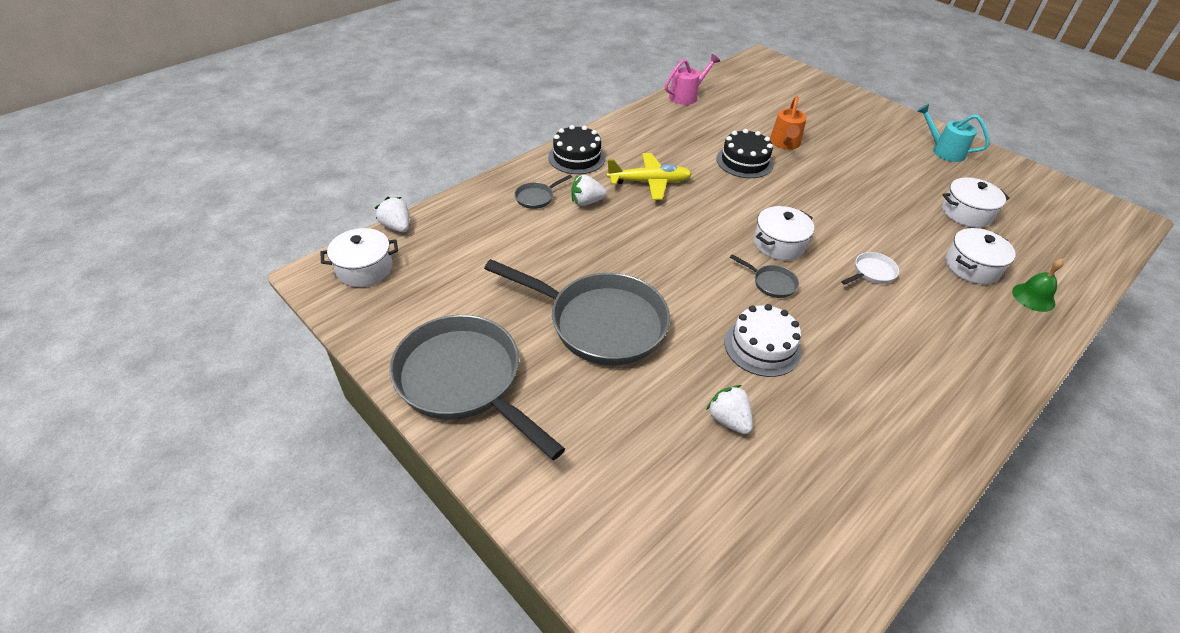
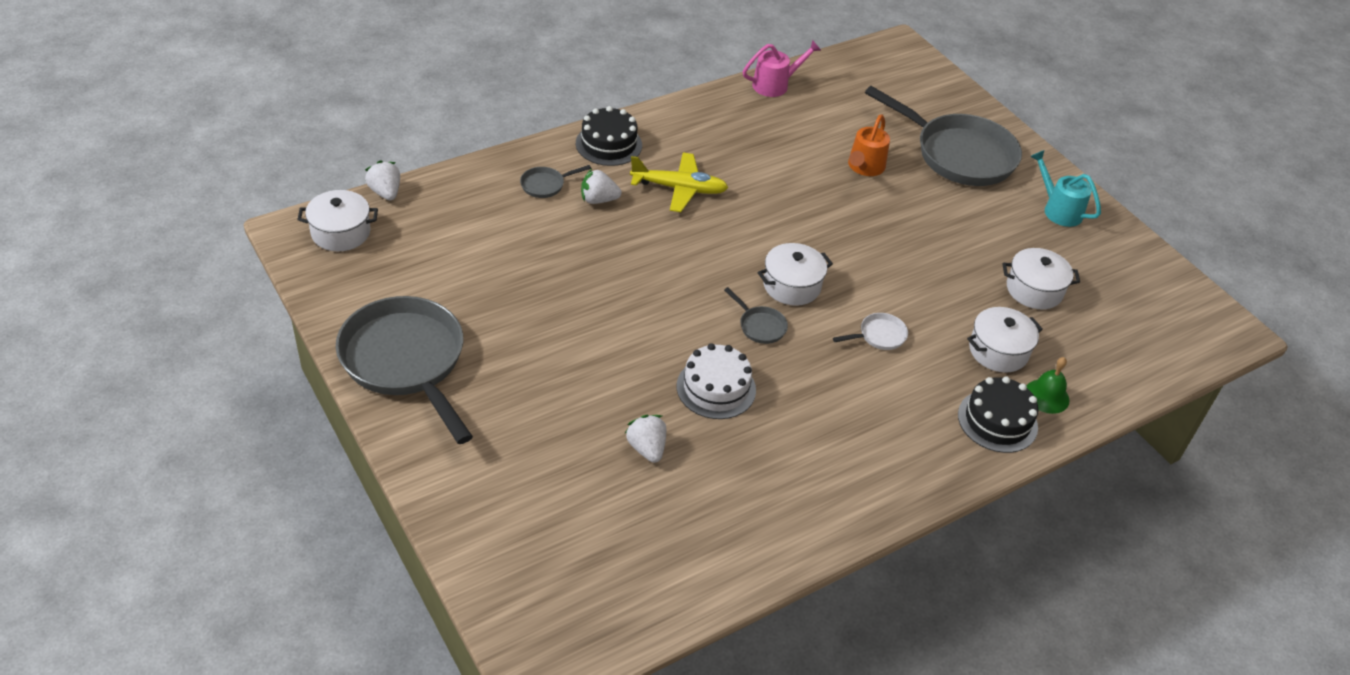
camera: 10 degrees right, 0 degrees up
(600, 323) = (560, 333): grey pan -> grey pan (959, 154)
(744, 161) = (803, 182): black cake -> black cake (997, 421)

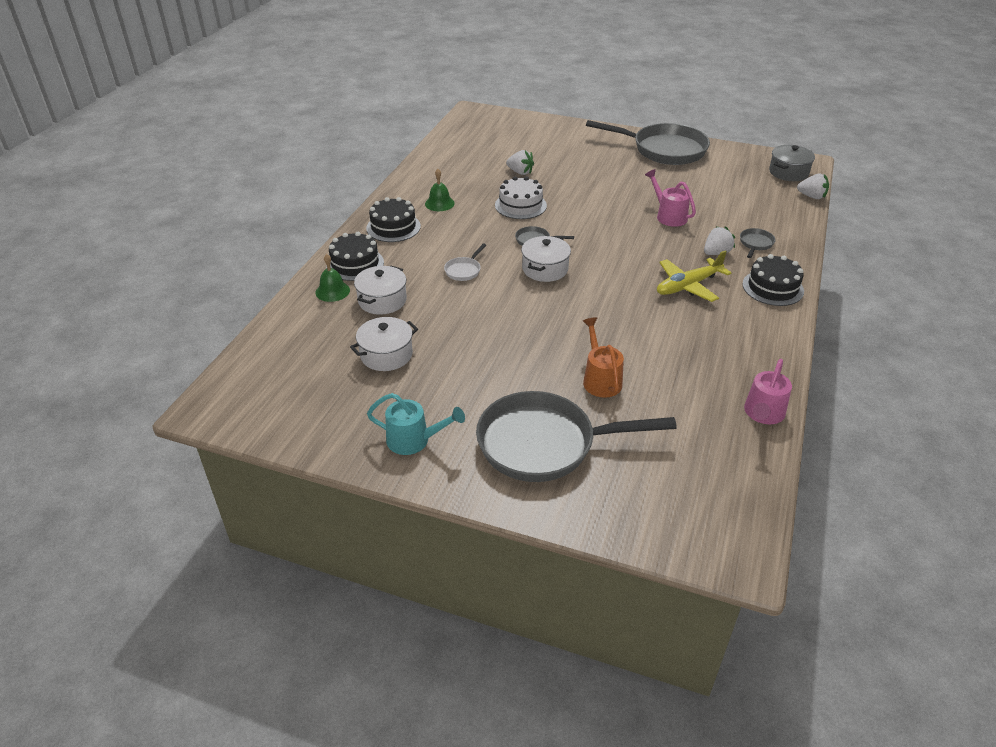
camera: 145 degrees right, 5 degrees down
(341, 232) = (788, 172): white pot -> grey pot
(573, 266) = (668, 216): none -> pink watering can
(814, 458) = (439, 203): none -> green bell
(909, 453) = (393, 227): none -> black cake

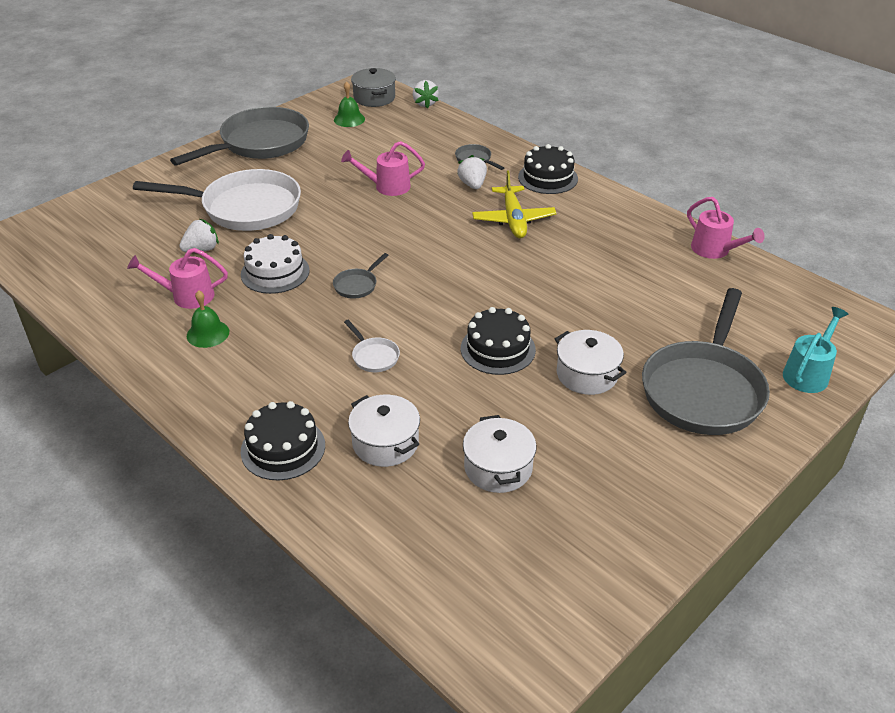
camera: 65 degrees left, 0 degrees up
(332, 291) = (330, 486): green bell -> green bell (349, 119)
(393, 227) = (226, 389): black cake -> black cake (498, 349)
(414, 440) = (661, 484): turquoise watering can -> turquoise watering can (808, 373)
(469, 184) = (186, 296): none -> pink watering can
(545, 269) = (418, 296): white pot -> white pot (587, 374)
(580, 171) = (245, 208): none -> white pan
(600, 379) = (624, 322): orange watering can -> none
(811, 196) = (425, 103): white strawberry -> white strawberry turned 120 degrees clockwise

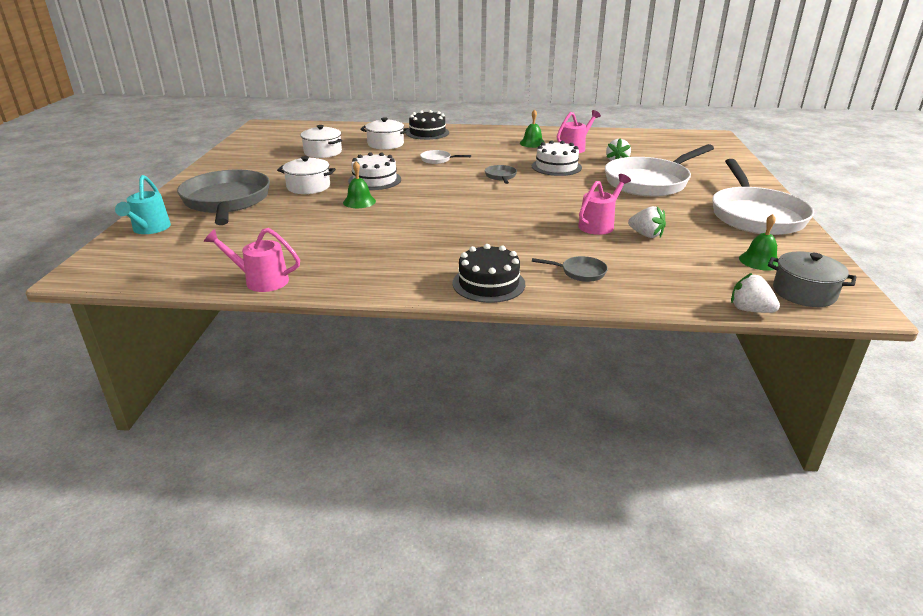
camera: 140 degrees right, 10 degrees down
(260, 143) = (755, 215): grey pan -> white pan
(472, 185) = (541, 251): white strawberry -> white strawberry (646, 235)
(498, 349) = (375, 180): black cake -> white cake
(513, 220) = (465, 240): yellow plane -> none
(553, 315) = (359, 202): none -> green bell

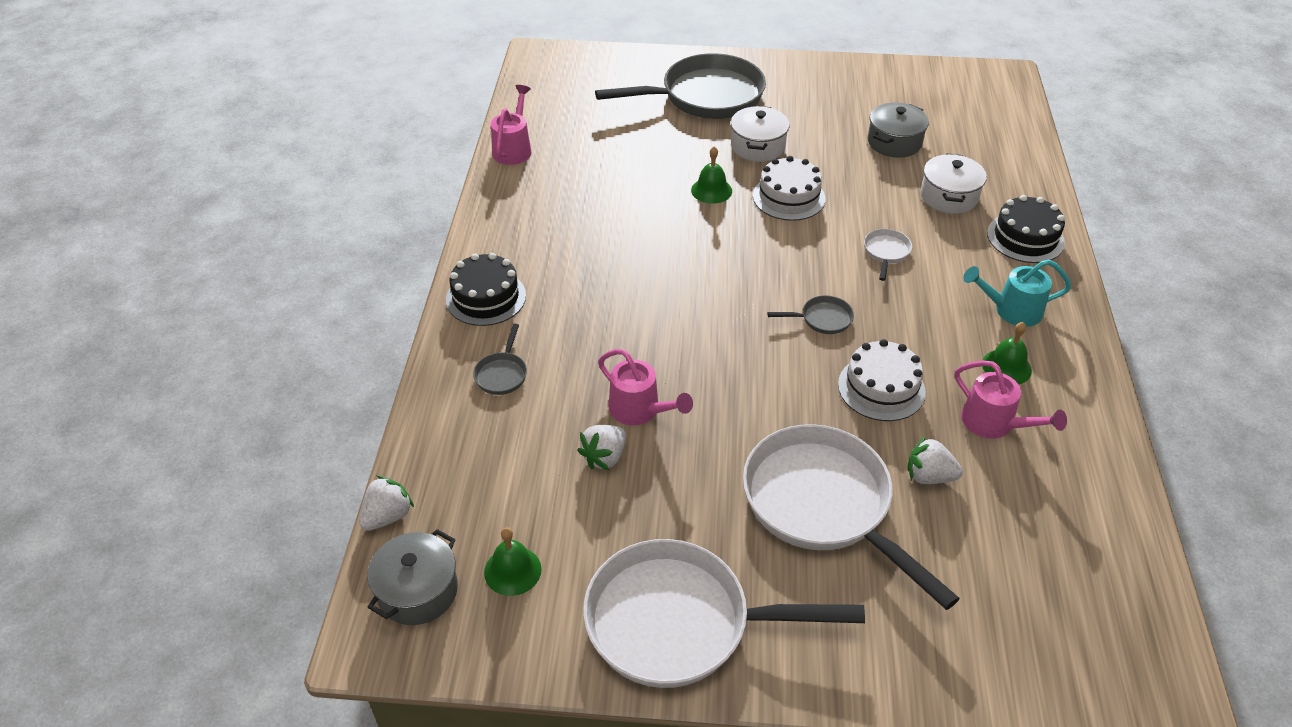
camera: 90 degrees right, 15 degrees up
(149, 229) = (631, 65): turquoise watering can -> turquoise watering can (1011, 310)
(323, 152) = (894, 142): white pot -> grey pot

